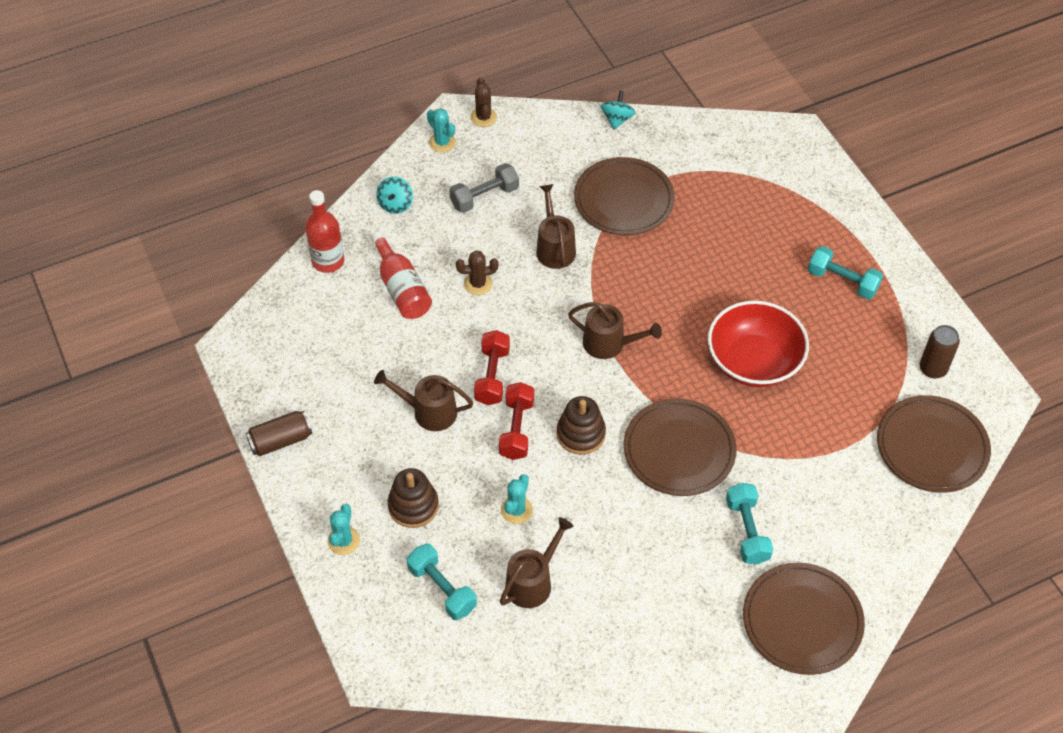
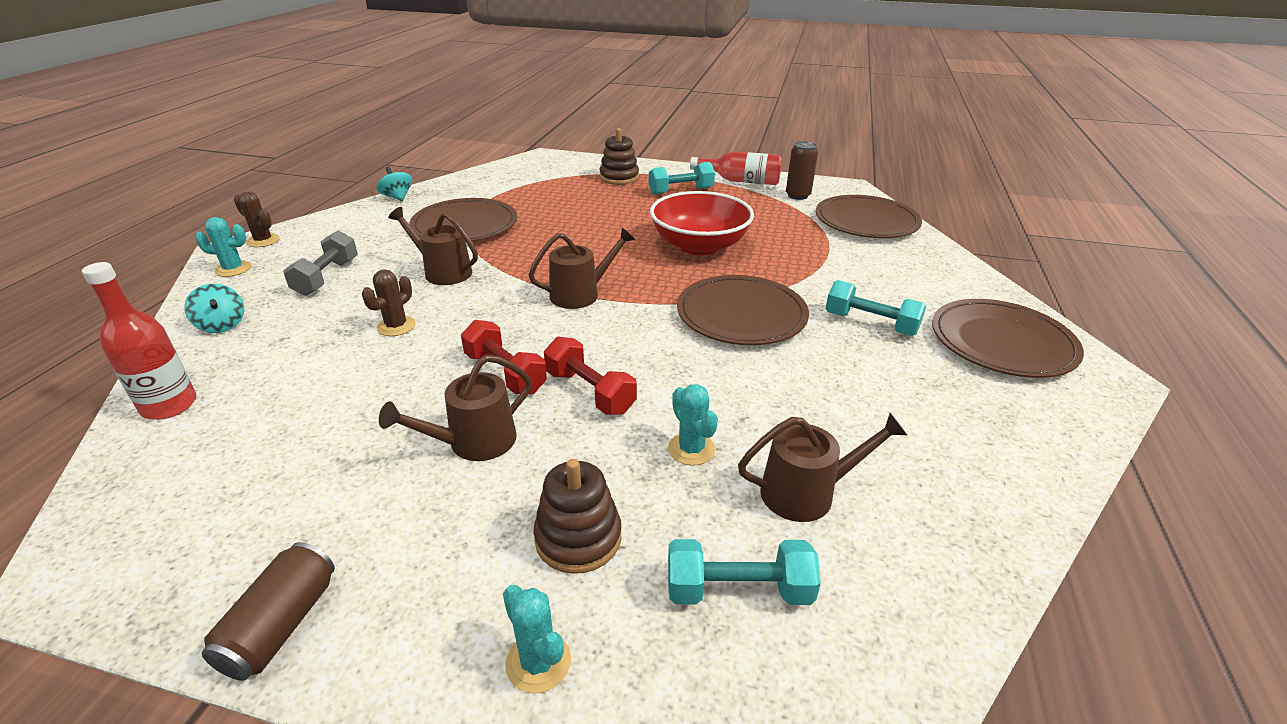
camera: 50 degrees left, 20 degrees down
(401, 288) = (306, 373): red bottle -> red bottle (741, 181)
(532, 582) = (806, 493): brown watering can -> brown watering can turned 90 degrees clockwise
(581, 434) = (652, 356): brown stacking toy -> brown stacking toy (619, 177)

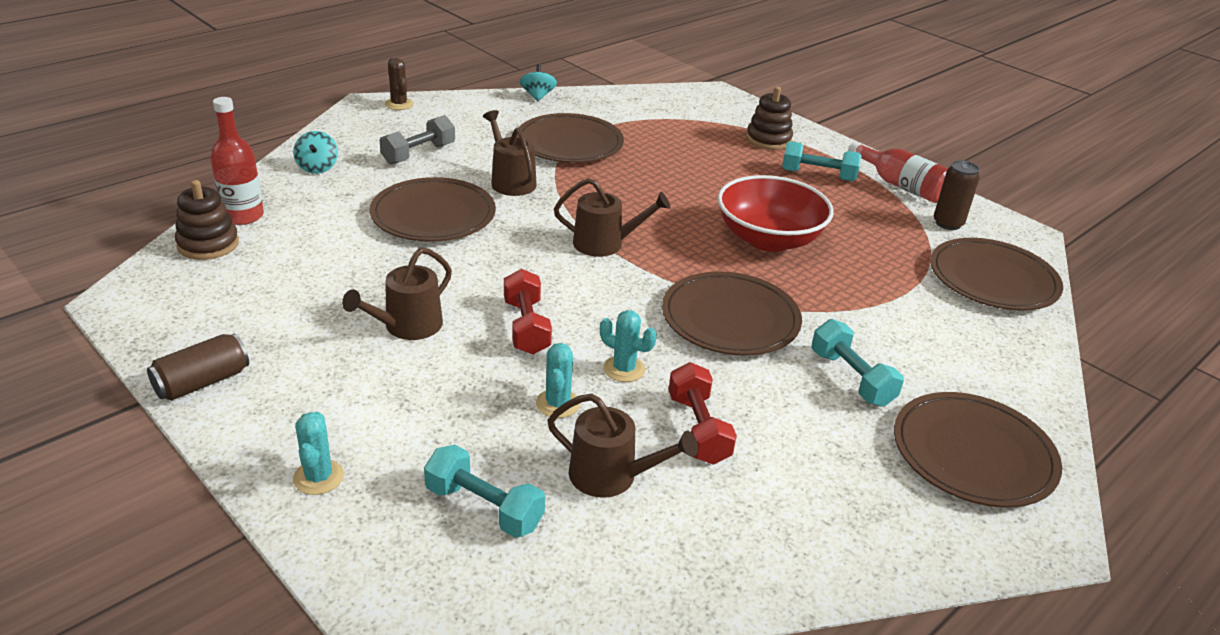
camera: 30 degrees right, 0 degrees up
(233, 269) = (359, 123): turquoise cactus -> turquoise cactus (624, 369)
(396, 326) = (433, 215): brown cactus -> brown plate
(474, 442) = (407, 326): brown watering can -> brown watering can turned 45 degrees counterclockwise
(505, 373) = (477, 285): red dumbbell -> red dumbbell (698, 429)
(578, 538) = (413, 422): brown stacking toy -> brown stacking toy (208, 244)

